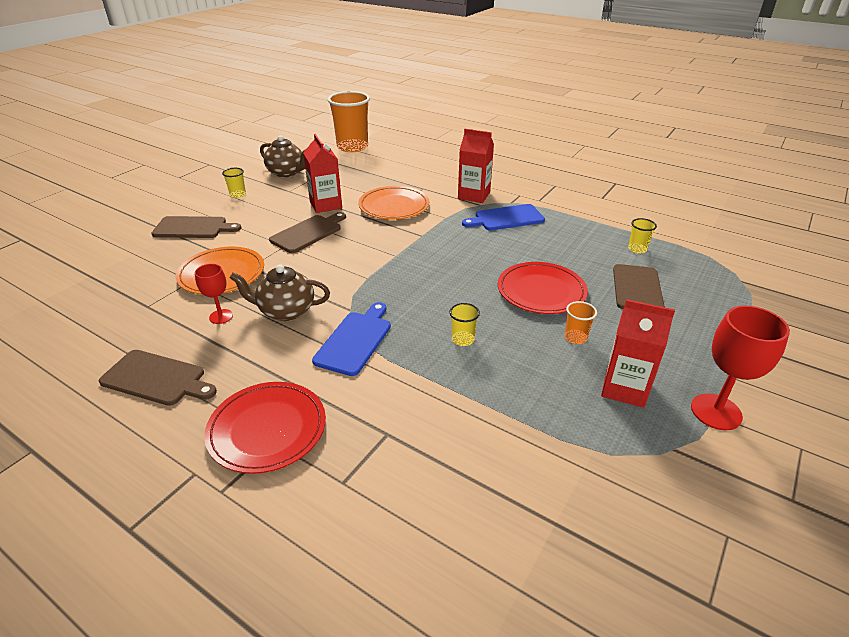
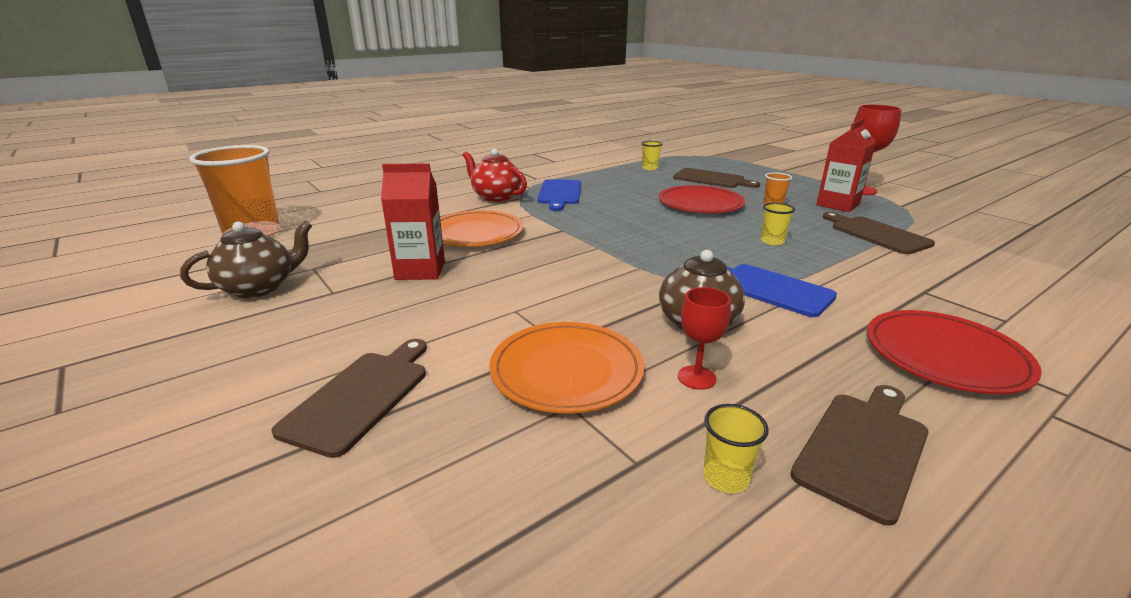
camera: 70 degrees left, 10 degrees down
(238, 195) = (278, 339): yellow cup -> yellow cup (725, 477)
(308, 233) = (493, 290): brown cutting board -> brown cutting board (876, 234)
(474, 195) = (496, 197): red carton -> red teapot

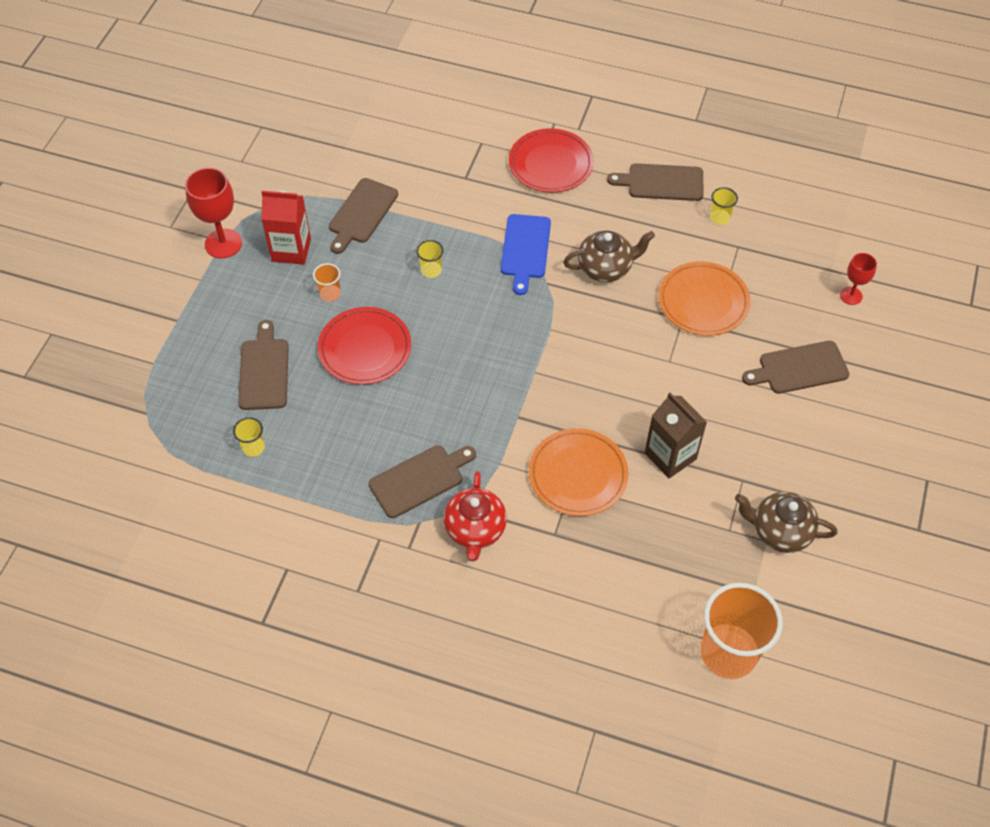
camera: 125 degrees left, 30 degrees up
(420, 270) = (670, 456): red carton -> brown carton
(559, 193) = (420, 479): blue cutting board -> brown cutting board
(696, 377) = (660, 249): red goblet -> red goblet (851, 296)

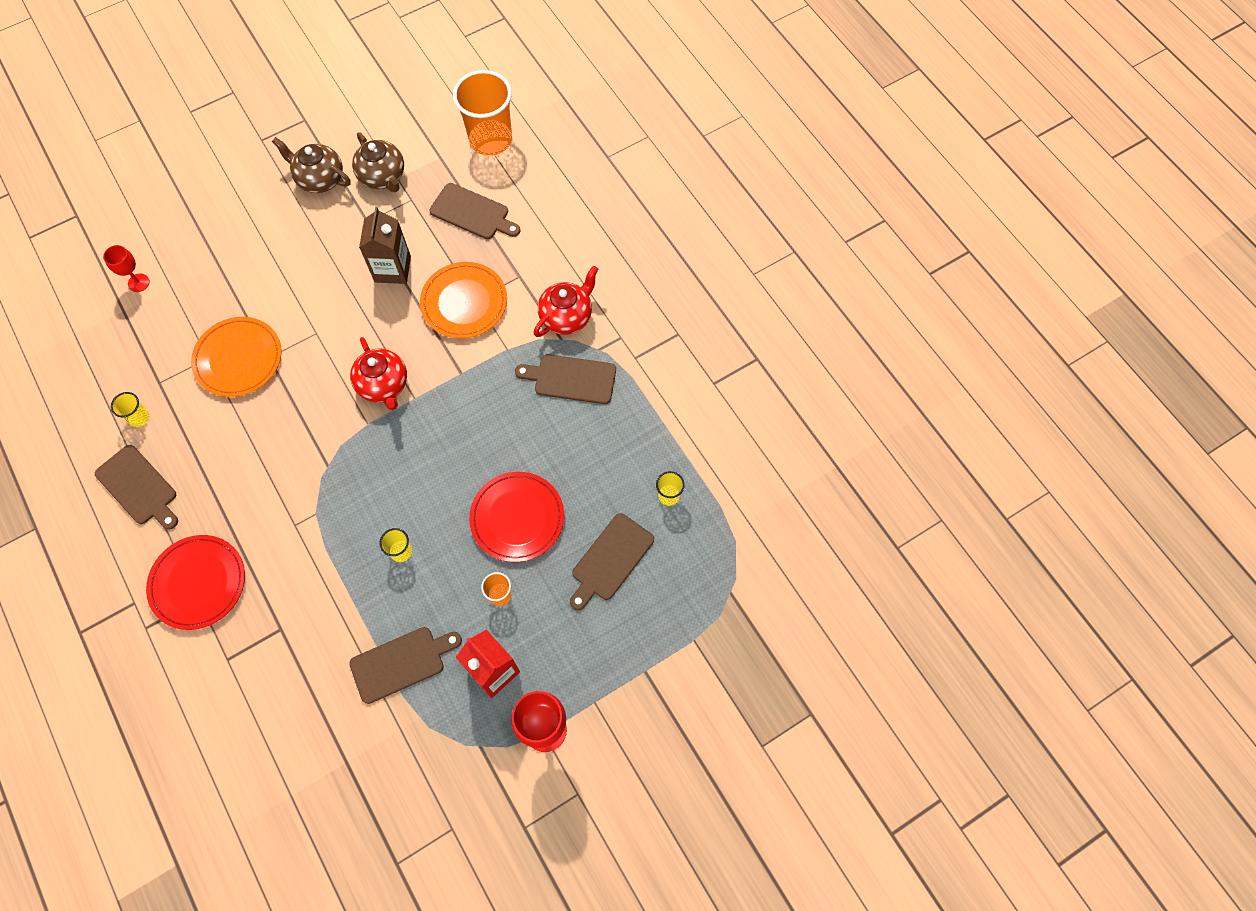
camera: 140 degrees left, 10 degrees up
(525, 249) = (311, 511): blue cutting board -> none
(569, 363) = (384, 385): none -> red teapot
(606, 268) = (271, 443): brown teapot -> brown teapot (320, 179)
(799, 368) = (240, 261): brown cutting board -> brown cutting board (472, 213)

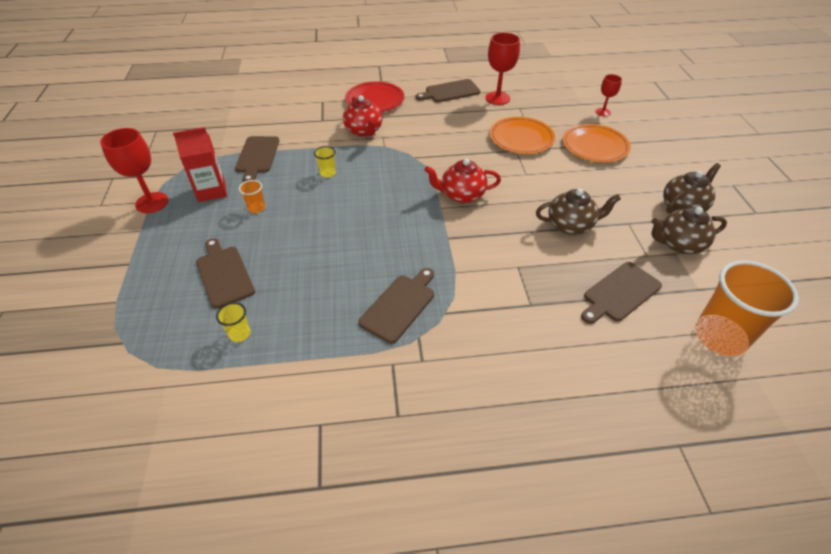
camera: 115 degrees right, 20 degrees down
(139, 417) = (497, 98): yellow cup -> red goblet
(392, 269) = (571, 225): brown carton -> brown teapot
(464, 302) = (517, 259): orange plate -> orange plate (595, 146)
(517, 518) = (303, 233): red plate -> none
(567, 316) = (468, 325): red teapot -> red teapot (364, 131)

